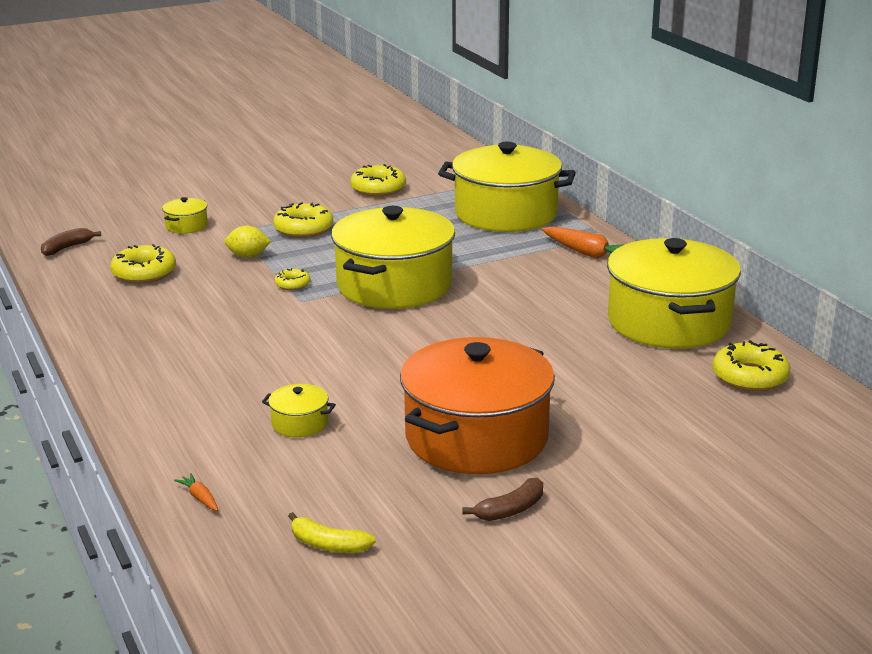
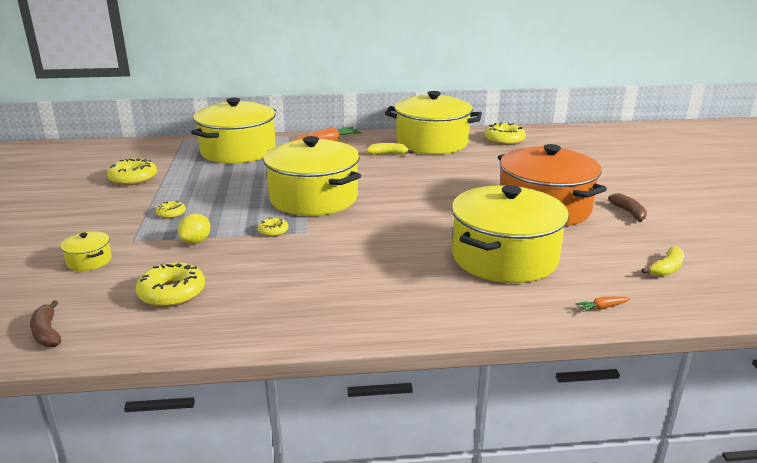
camera: 70 degrees left, 0 degrees up
(300, 423) = (504, 257): yellow pot -> yellow pot, size x2.49
(303, 229) = (171, 213): yellow donut -> yellow donut, size x0.54
(586, 300) = (388, 154): none -> yellow banana

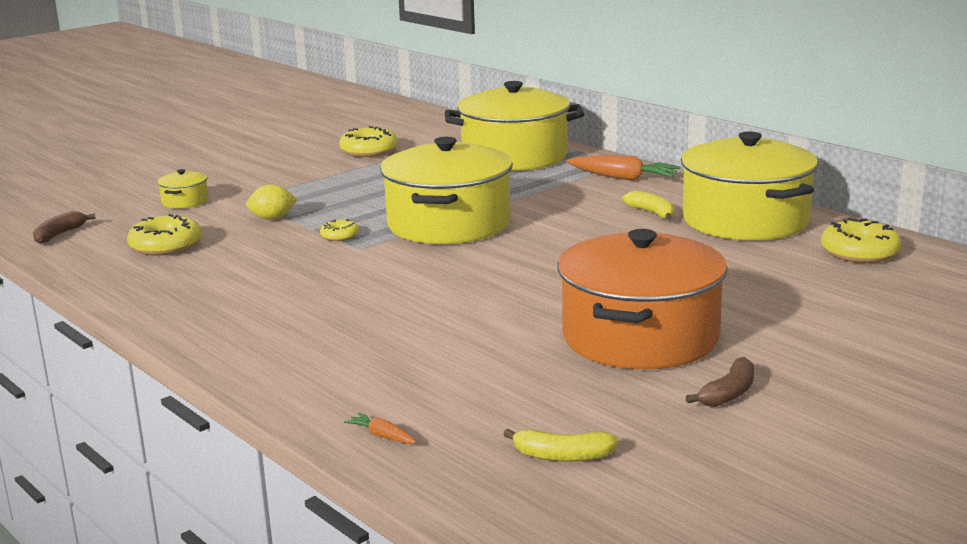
camera: 55 degrees right, 5 degrees down
(171, 213) = (316, 190): yellow donut -> none
(504, 257) = (442, 352): yellow pot -> none

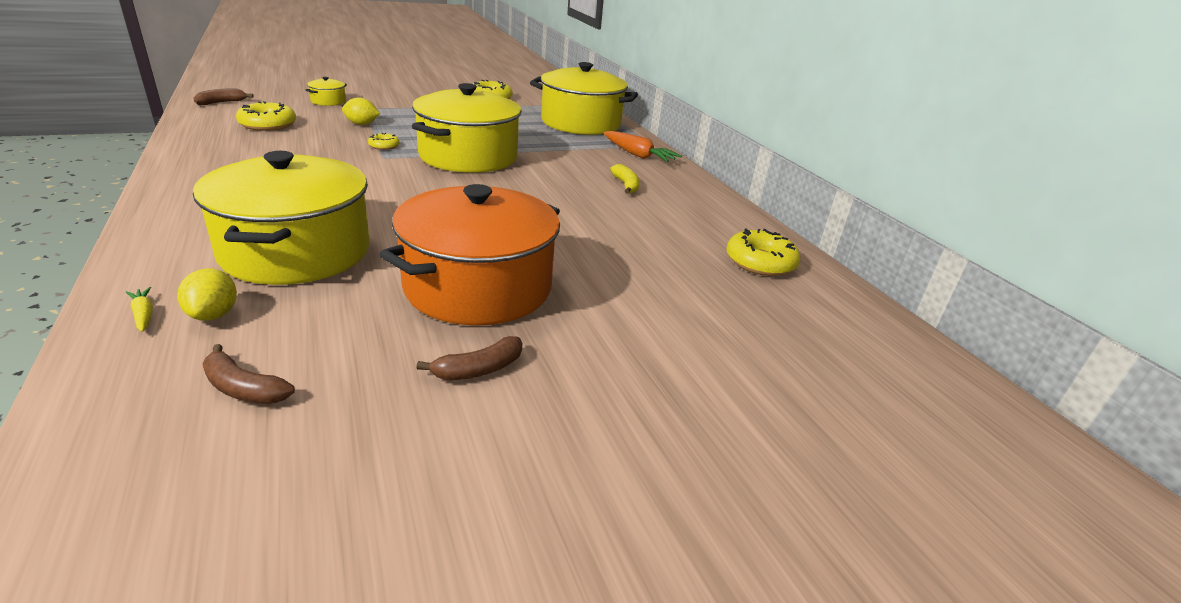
camera: 15 degrees right, 10 degrees up
(382, 436) = (143, 314): orange carrot -> yellow carrot
(444, 419) = (213, 314): none -> yellow lemon
(562, 456) = (244, 388): yellow banana -> brown banana
(745, 220) = (693, 209): yellow pot -> yellow pot (296, 251)

